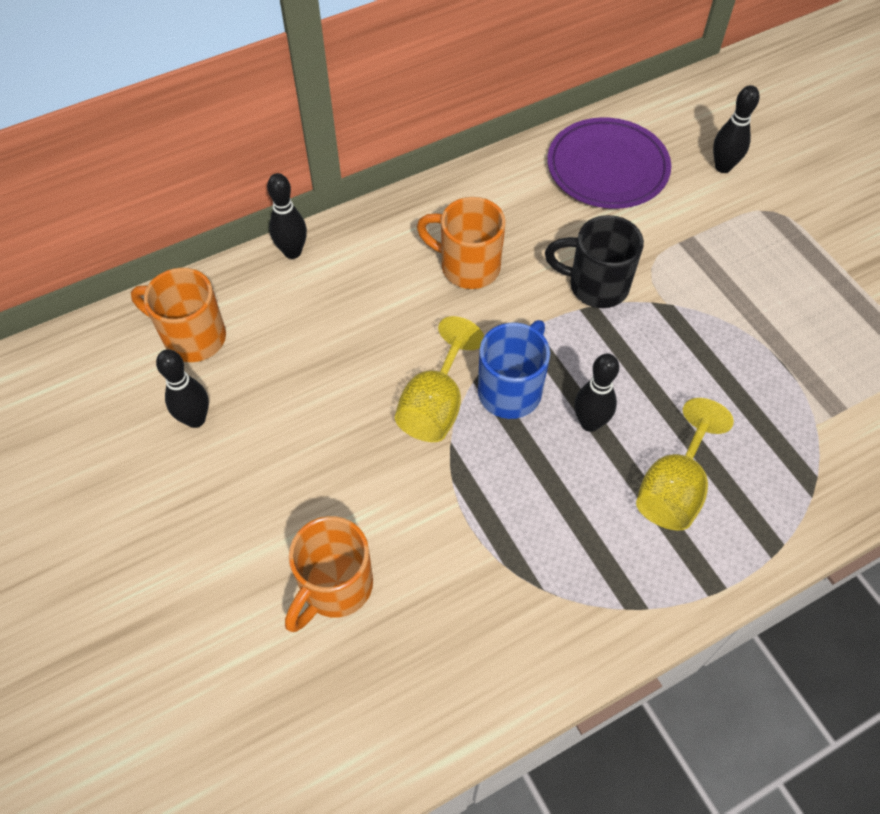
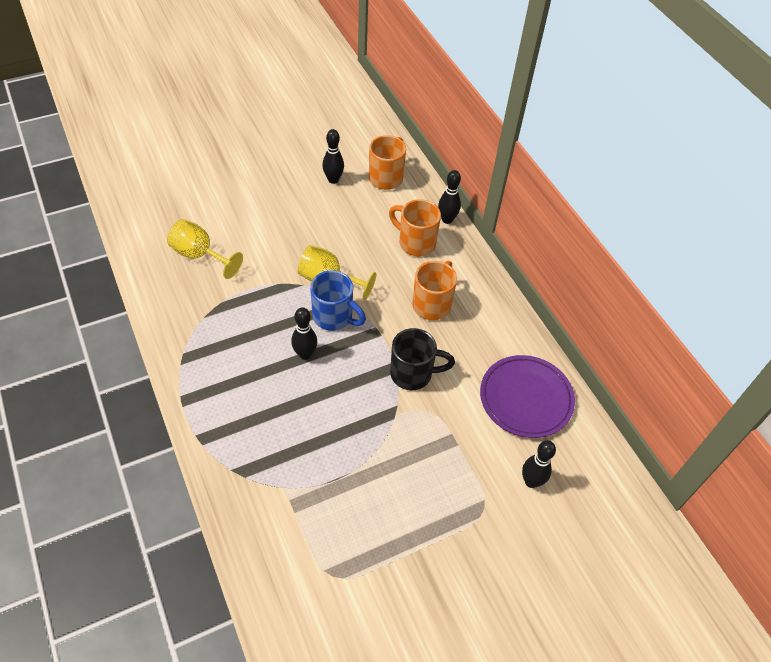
camera: 90 degrees right, 5 degrees down
(335, 587) = (225, 231): orange mug -> orange mug (415, 243)
(596, 286) = (413, 374): black mug -> black mug turned 75 degrees clockwise
(673, 489) = (251, 391): yellow goblet -> yellow goblet (200, 255)

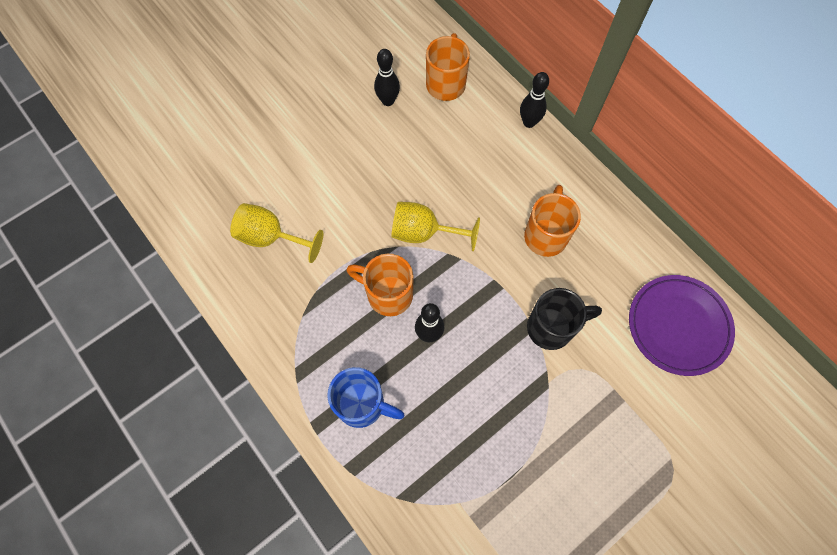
camera: 10 degrees left, 15 degrees up
(334, 317) = (445, 278): blue mug -> blue mug (362, 404)
(415, 243) = (504, 161): orange mug -> orange mug (388, 294)
(531, 481) = (712, 424): black bowling pin -> none

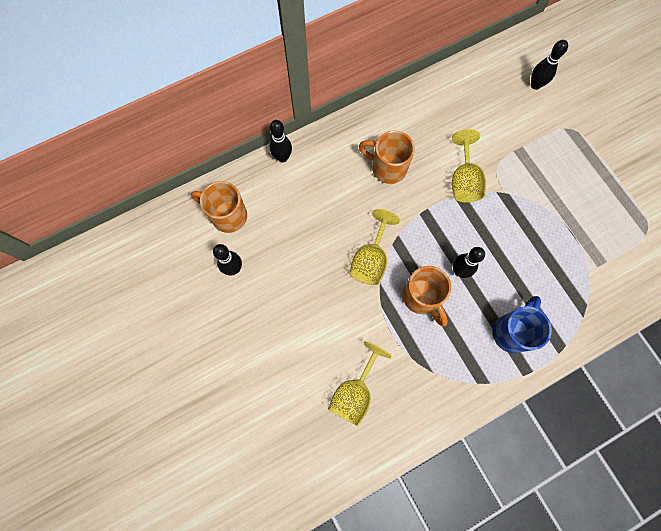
camera: 80 degrees left, 5 degrees up
(388, 294) = (422, 298): orange mug -> orange mug turned 60 degrees counterclockwise
(552, 327) = (463, 181): black mug -> yellow goblet
(678, 326) = (471, 98): purple plate -> none
(729, 412) = (535, 85): none -> black bowling pin

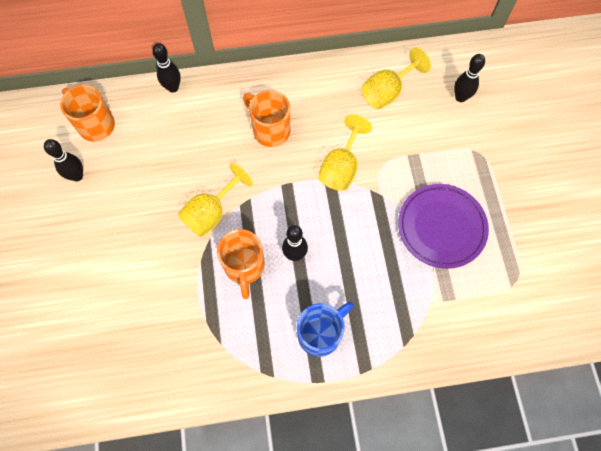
camera: 20 degrees right, 5 degrees down
(354, 392) = (134, 335): yellow goblet -> yellow goblet (387, 92)
(569, 204) = (441, 227): none -> purple plate

